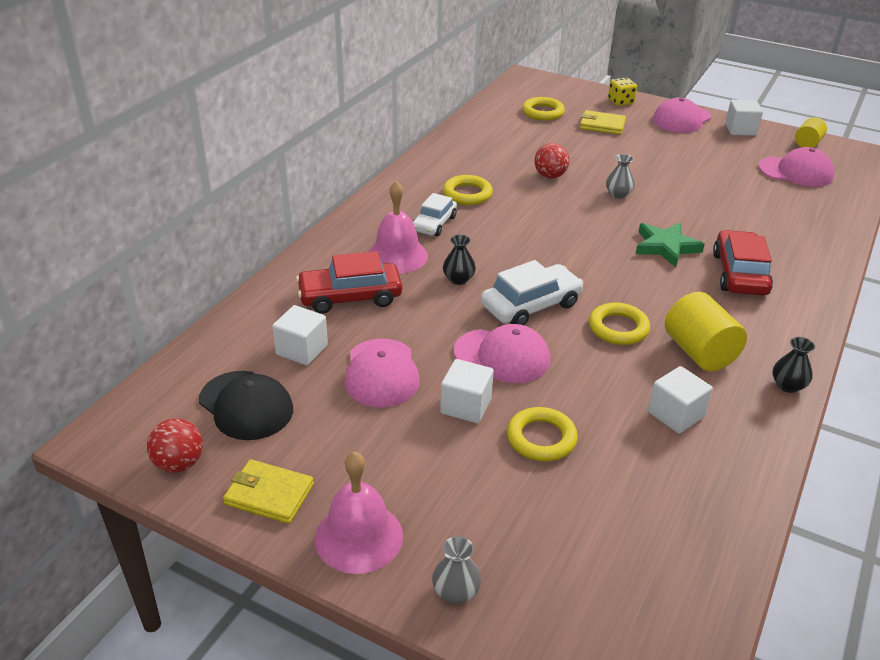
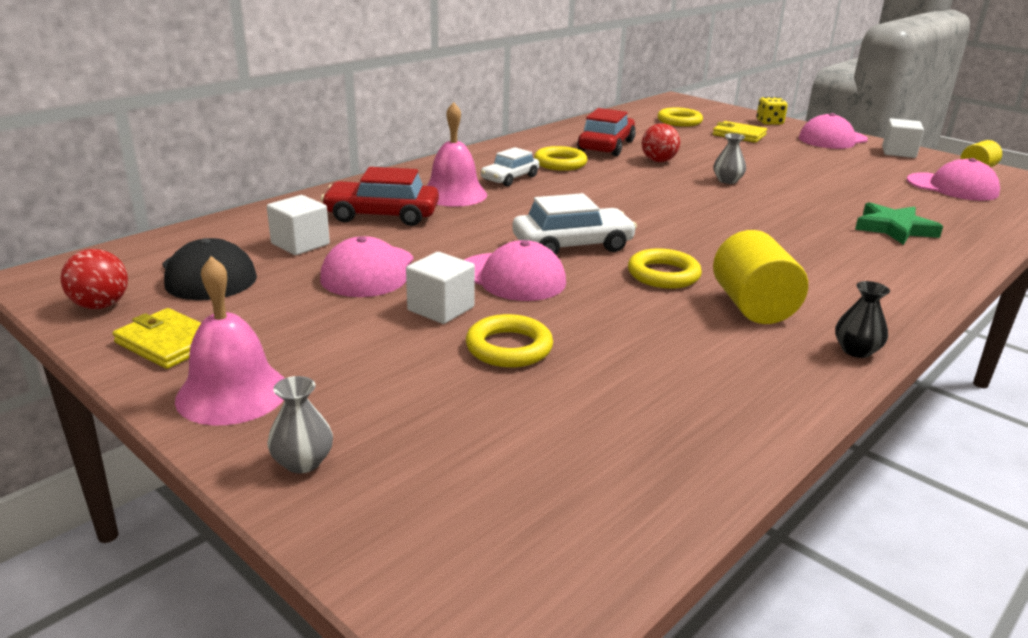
camera: 15 degrees right, 10 degrees down
(458, 279) = (506, 217): black vase -> none
(666, 247) = (760, 222): green star -> green star (894, 228)
(675, 414) = (691, 353): white cube -> none
(739, 274) = (840, 253): red car -> red car (606, 146)

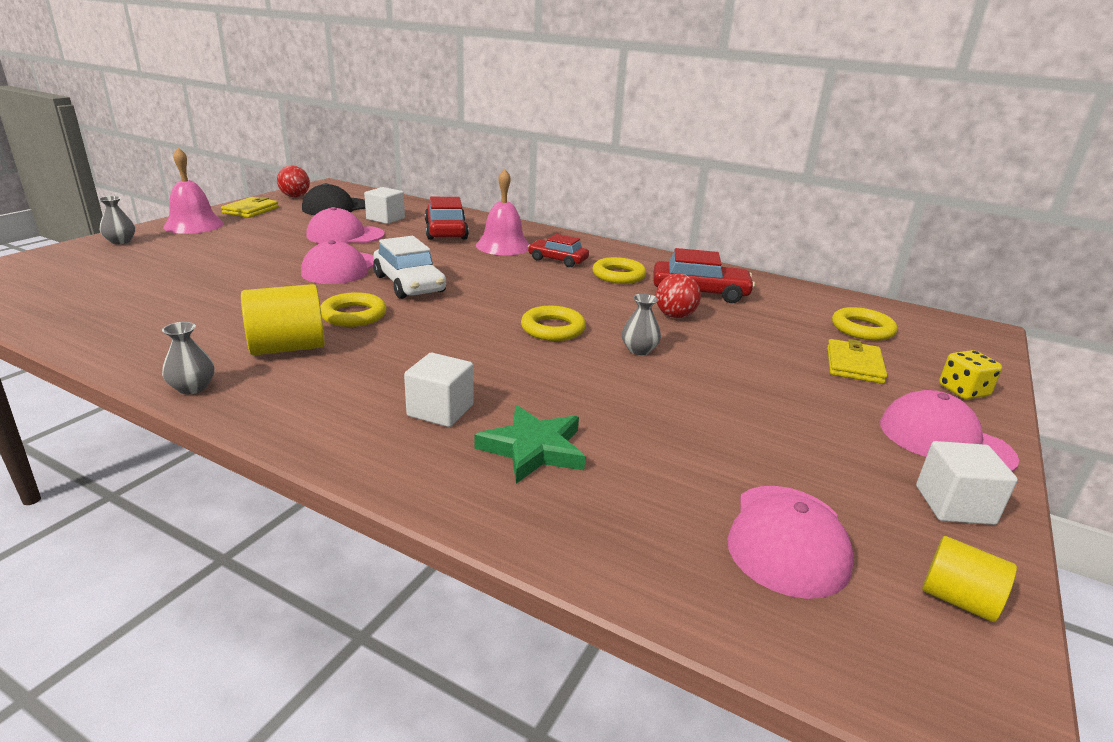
camera: 75 degrees right, 0 degrees up
(441, 309) = (288, 254): white cube -> white cube (440, 410)
(509, 348) = (229, 272): yellow ring -> yellow ring (553, 329)
(510, 178) = (558, 260): white car -> red car
(856, 350) = (192, 387): black vase -> grey vase

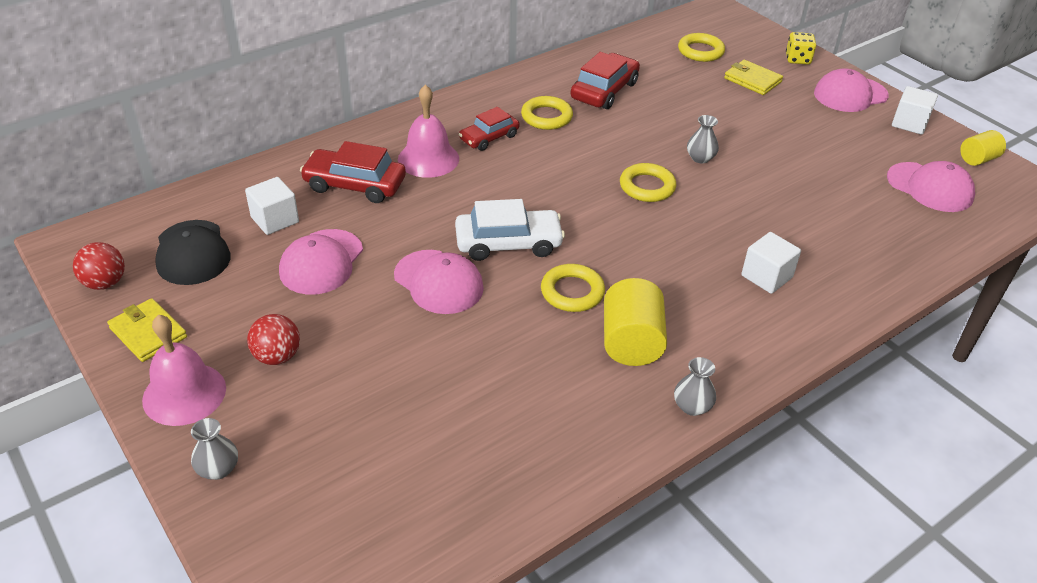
camera: 65 degrees left, 15 degrees up
(533, 449) = (827, 247): green star -> none
(675, 316) = (646, 120): red ball -> red ball (277, 356)

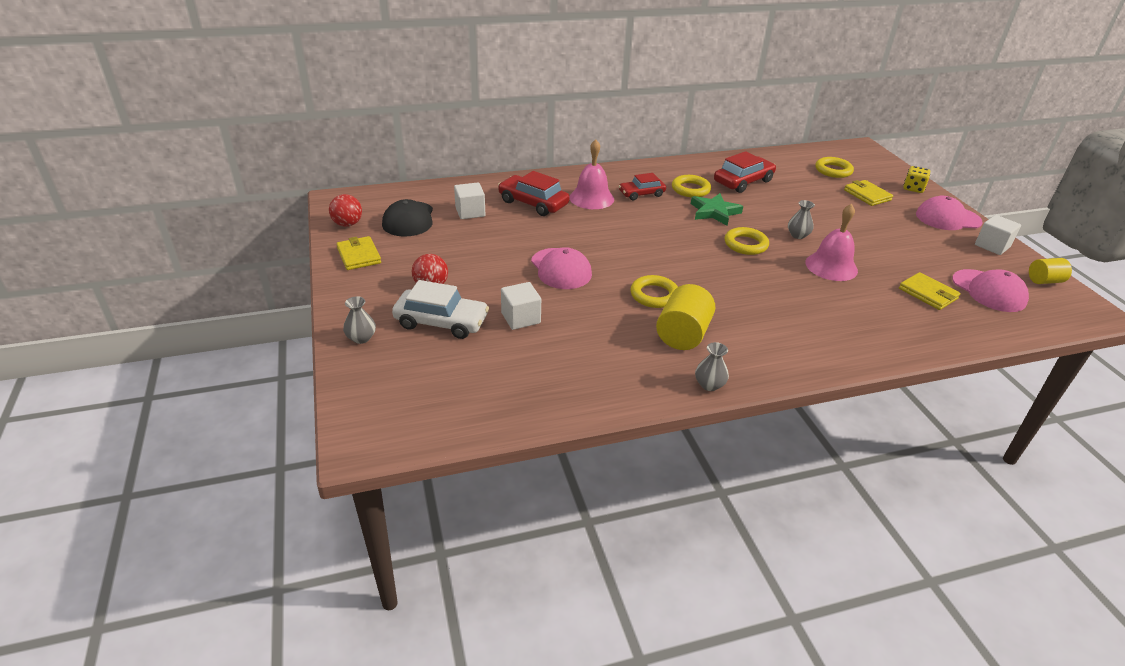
camera: 20 degrees right, 5 degrees down
(184, 393) = (363, 293): pink bell -> pink bell (831, 266)
(321, 262) = (488, 241): pink cap -> none
(508, 243) = (622, 257): white car -> white car (441, 322)
(590, 146) = (714, 212): none -> green star
(766, 276) = (813, 318): white cube -> white cube (521, 318)
(871, 208) = (928, 294): none -> yellow wallet

